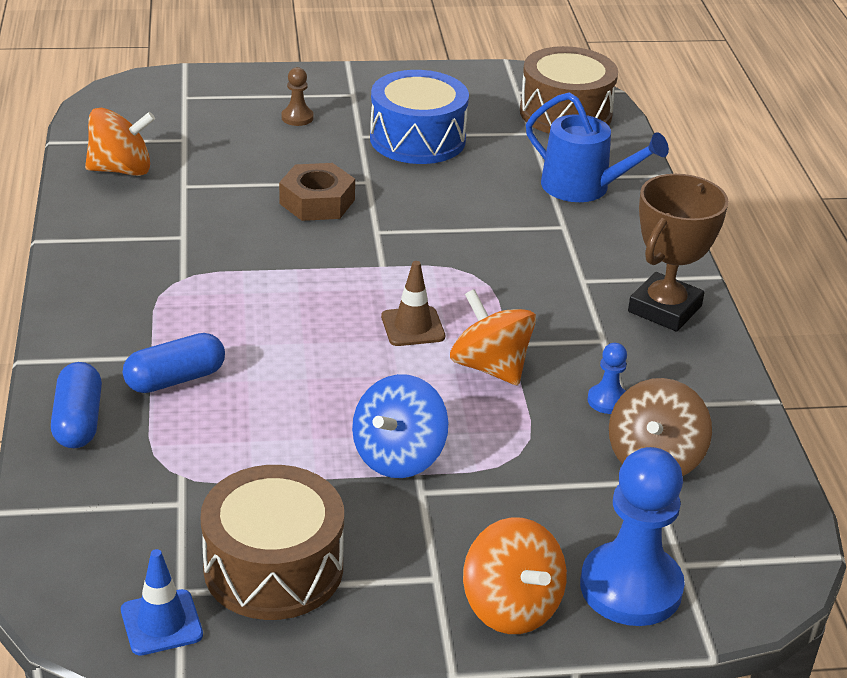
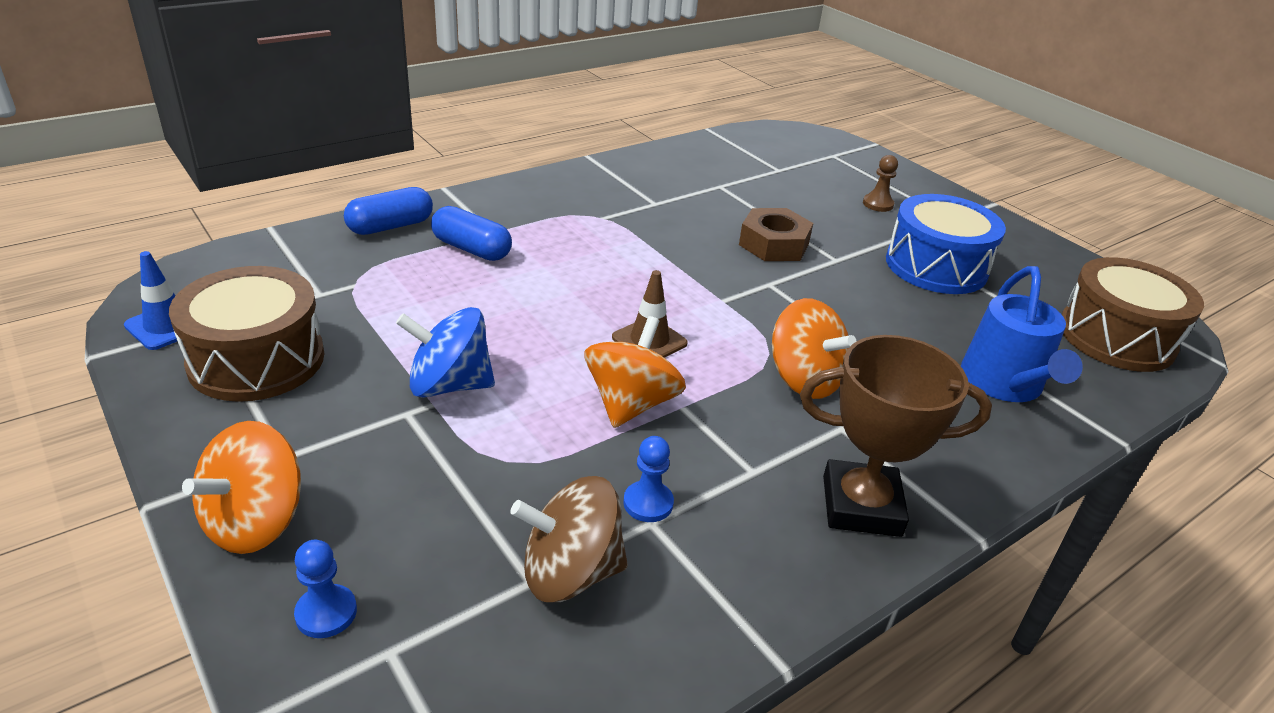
camera: 60 degrees right, 0 degrees up
(121, 170) = (707, 159): orange spinning top -> orange spinning top (804, 379)
(631, 587) = (326, 613): blue pawn -> blue pawn, size x0.46

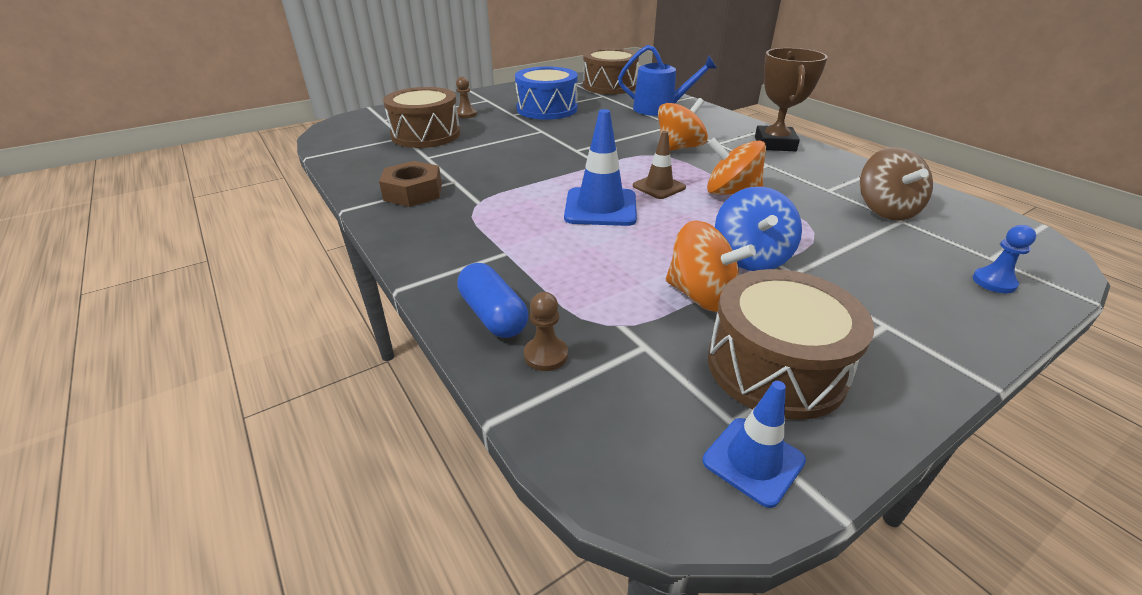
camera: 85 degrees left, 0 degrees up
(256, 522) = (958, 324): orange spinning top -> orange spinning top (701, 296)
(328, 248) = (546, 355): none -> brown pawn
(471, 249) = (540, 261): blue capsule -> none
(587, 290) = (600, 207): none -> blue traffic cone
(648, 503) = (815, 190): blue pawn -> none
(773, 244) = (523, 145): brown nut -> brown nut (413, 192)
(790, 182) = (426, 135): none -> brown drum

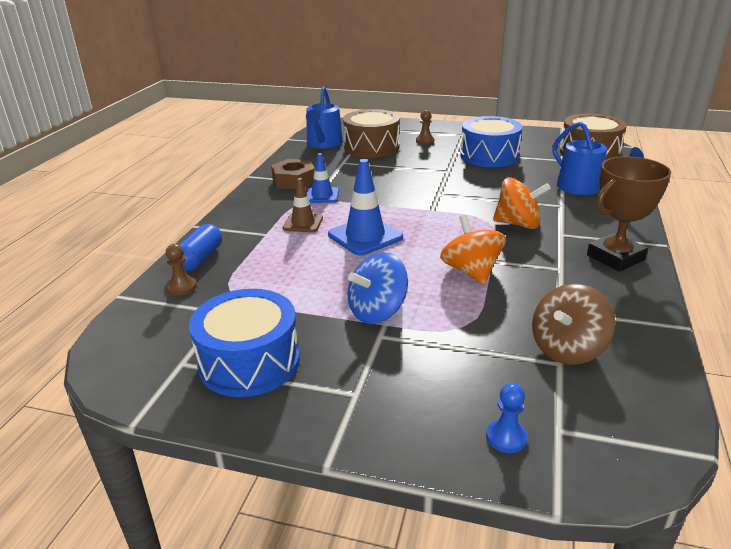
camera: 50 degrees right, 5 degrees down
(363, 148) = (323, 143): none -> blue watering can
(659, 187) = (432, 242): brown traffic cone -> brown traffic cone (303, 223)
(701, 296) = (299, 310): orange spinning top -> none
(753, 461) = (154, 380): blue traffic cone -> blue traffic cone (322, 195)
(775, 367) = (249, 362): brown drum -> blue drum

